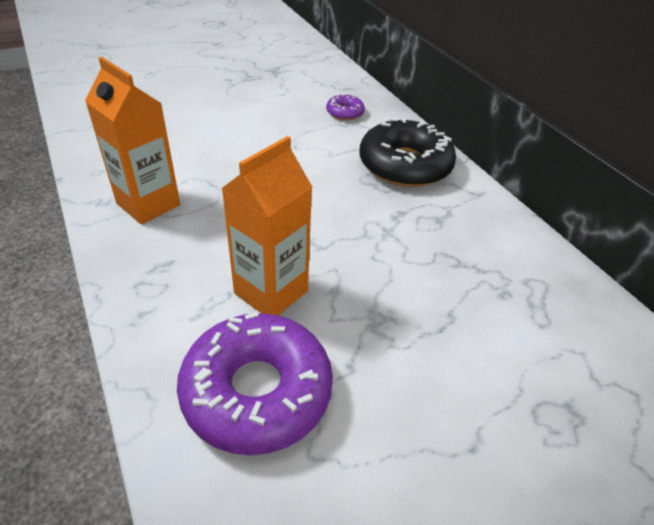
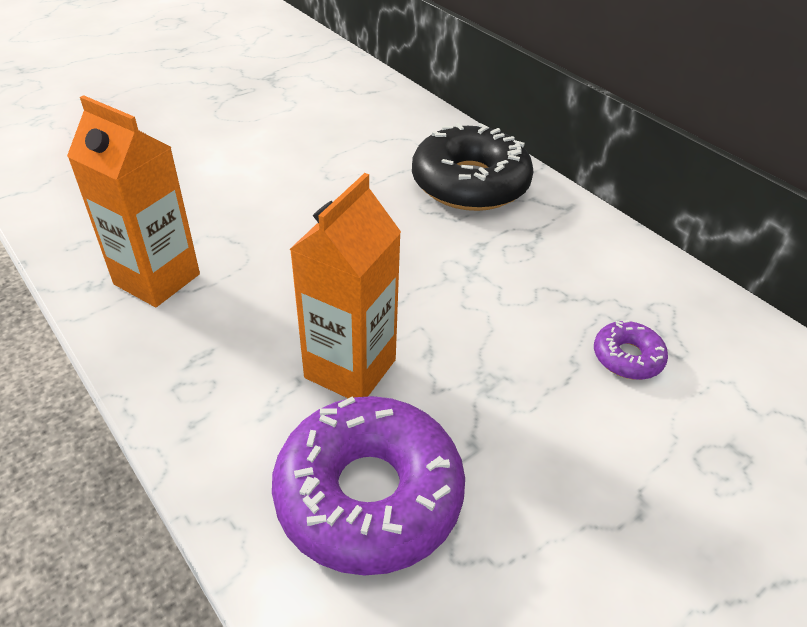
camera: 10 degrees left, 0 degrees up
(345, 113) = (377, 124): purple donut -> purple donut (627, 357)

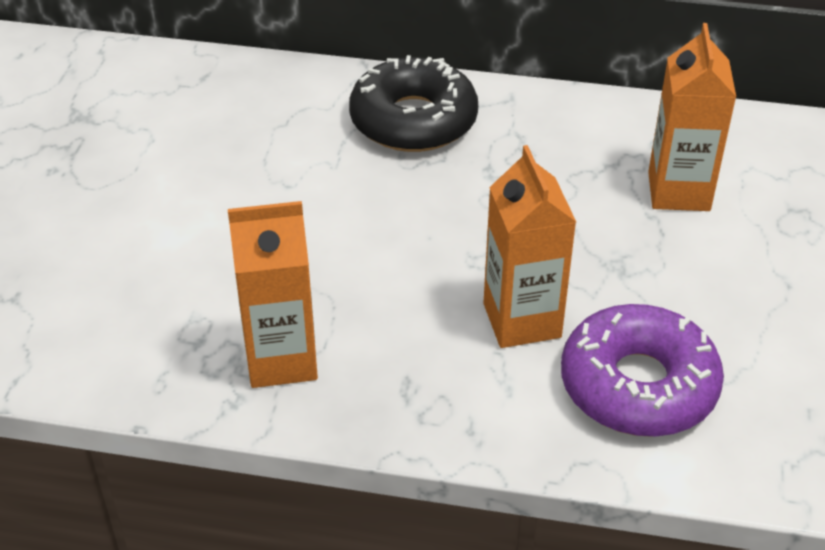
camera: 40 degrees left, 0 degrees up
(627, 357) = (678, 191): purple donut -> orange carton

